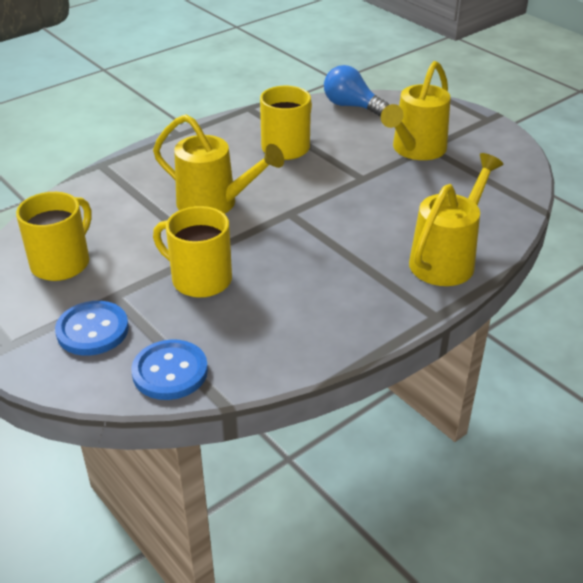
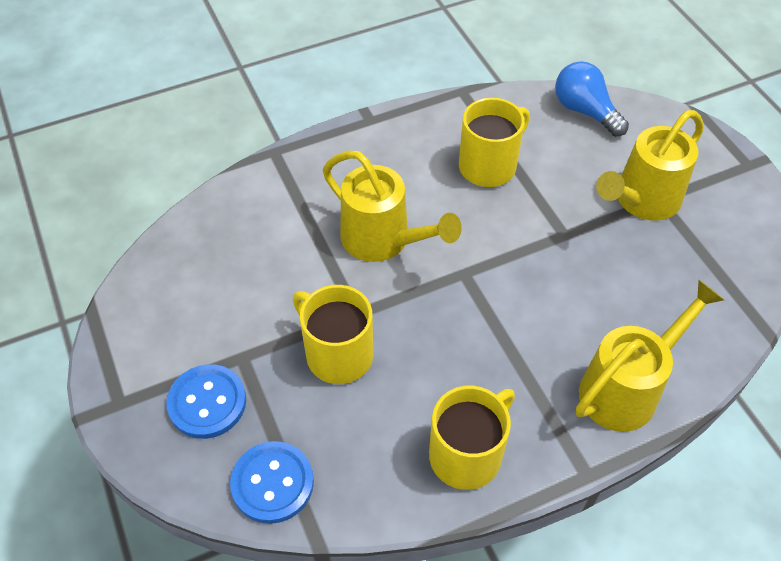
camera: 15 degrees right, 15 degrees up
(62, 263) = (198, 295): yellow mug -> yellow mug (467, 454)

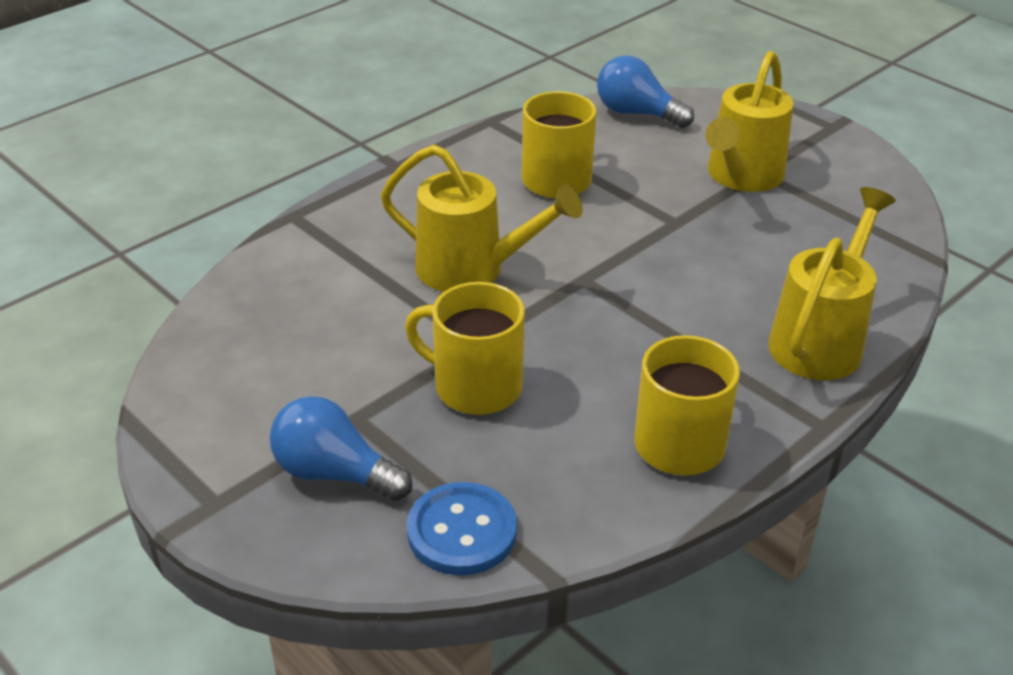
camera: 20 degrees left, 15 degrees down
(207, 402) = (334, 473): blue button -> blue light bulb

